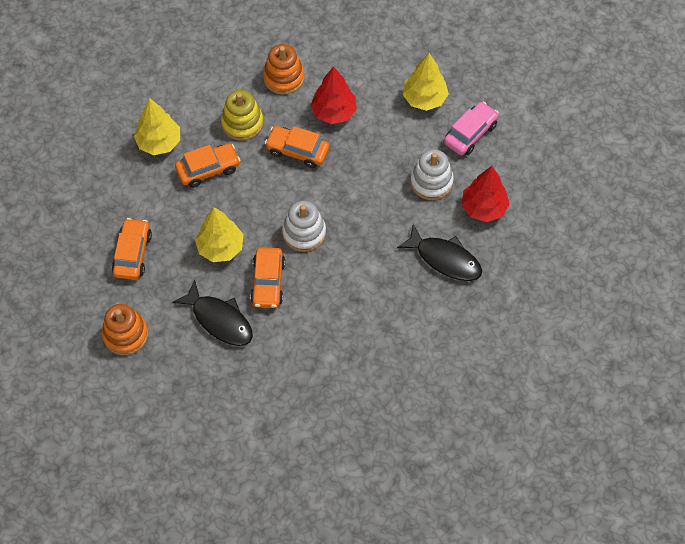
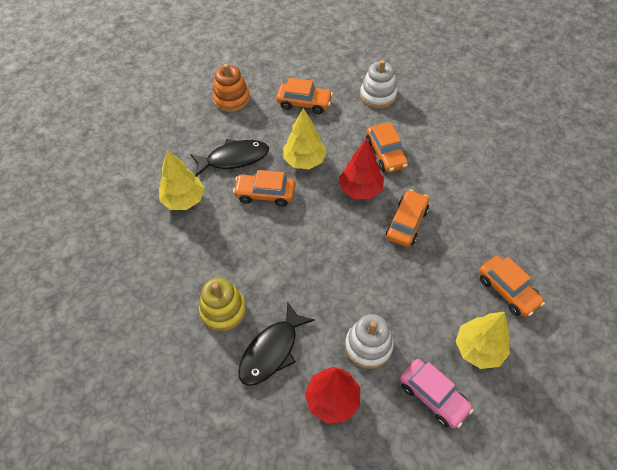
camera: 95 degrees right, 5 degrees down
(159, 142) = (413, 120): yellow tree -> yellow tree (183, 200)
(219, 320) = (234, 158): black fish -> black fish turned 150 degrees counterclockwise
(242, 123) = (437, 180): yellow stacking toy -> yellow stacking toy (223, 310)
(283, 77) = (493, 215): orange stacking toy -> none
(304, 232) = (314, 224): white stacking toy -> white stacking toy (378, 95)
(334, 112) = (454, 257): red tree -> red tree (360, 189)
(365, 73) = (507, 290): none -> orange car

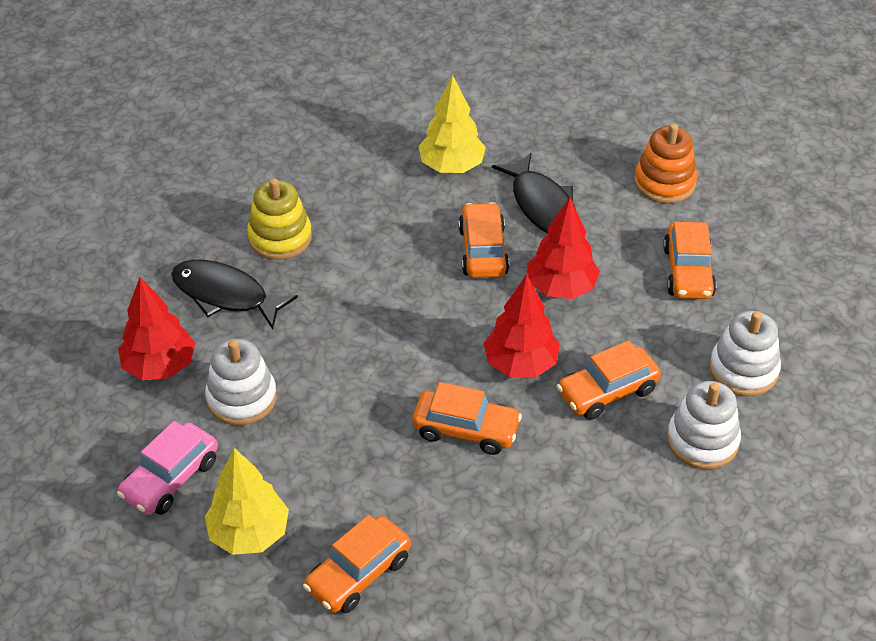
camera: 80 degrees right, 10 degrees down
(304, 160) = (561, 288): yellow tree -> red tree
(423, 121) = (702, 441): none -> white stacking toy

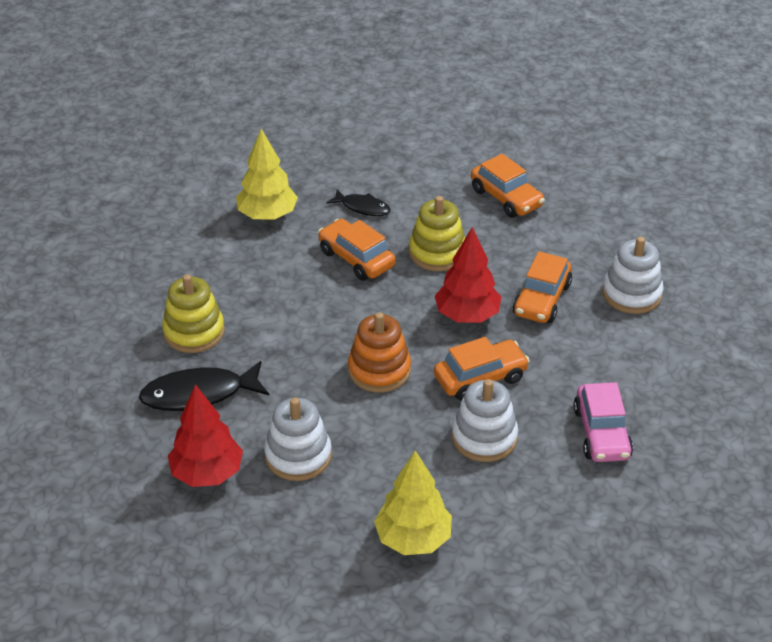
camera: 40 degrees left, 5 degrees down
(170, 478) = (311, 542): pink car -> pink car (601, 433)
(358, 574) = (518, 513): orange car -> none
(542, 205) = (362, 207): black fish -> black fish, size x0.59
(561, 288) = (437, 253): red tree -> yellow stacking toy
(664, 182) = (427, 150): orange stacking toy -> orange stacking toy (379, 370)
(743, 370) = (607, 238): white stacking toy -> white stacking toy (484, 437)

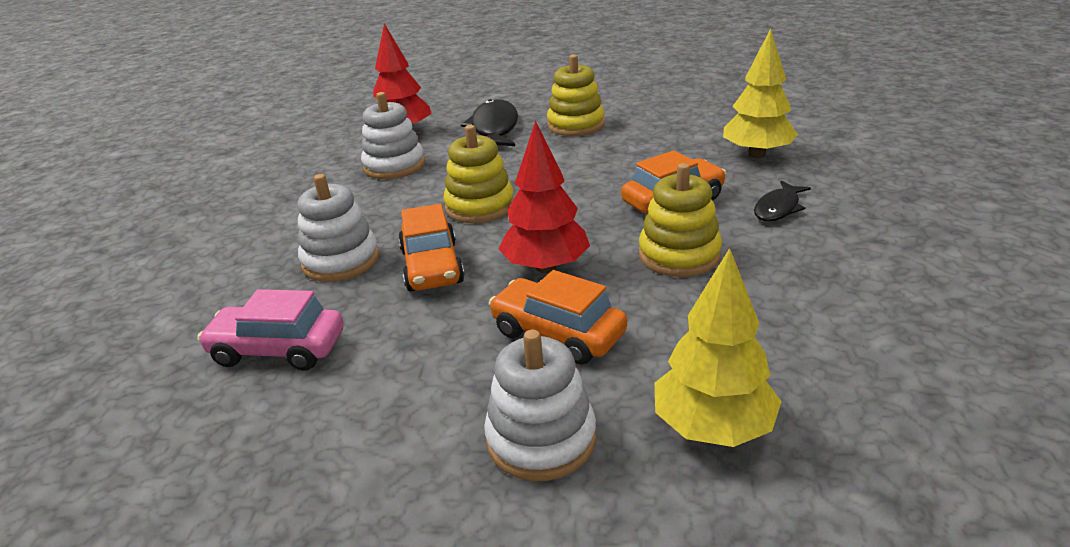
camera: 105 degrees right, 10 degrees down
(379, 370) = (480, 206): orange stacking toy -> yellow stacking toy
(413, 539) = (253, 212): yellow tree -> yellow tree (712, 427)
(506, 198) = (820, 329): orange car -> none

